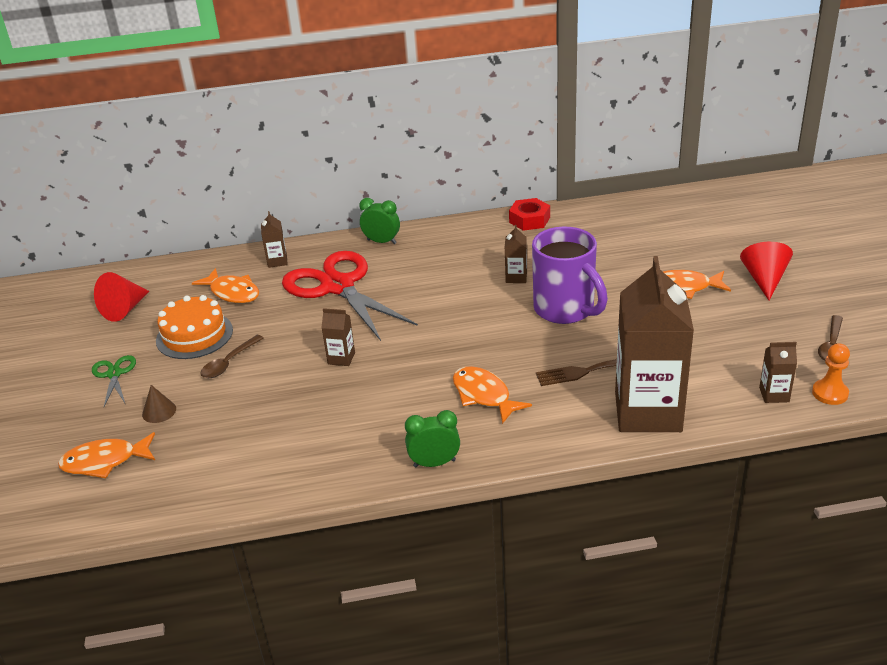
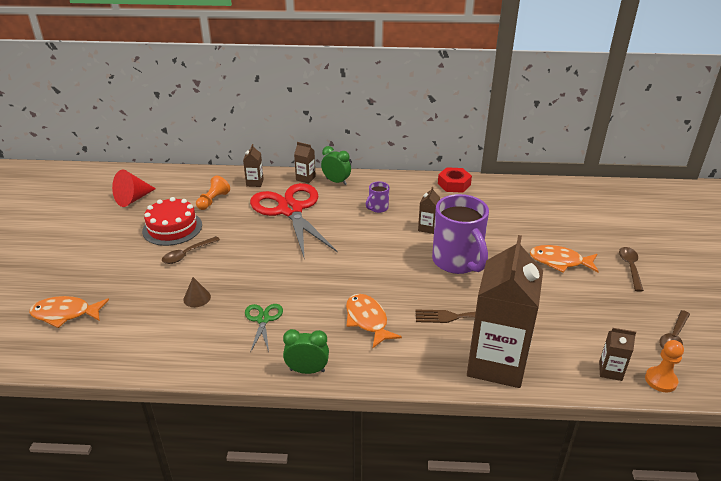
camera: 10 degrees right, 0 degrees up
(114, 374) = (103, 246): green scissors -> green scissors (263, 320)
(159, 411) = (121, 282): brown cone -> brown cone (197, 298)
(194, 335) = (172, 228): orange cake -> red cake
(232, 292) = (213, 200): orange fish -> orange pawn
(341, 358) = (270, 267): brown carton -> brown carton (305, 178)
(446, 265) = (378, 208): none -> purple mug
(764, 280) = (630, 268): red cone -> brown spoon

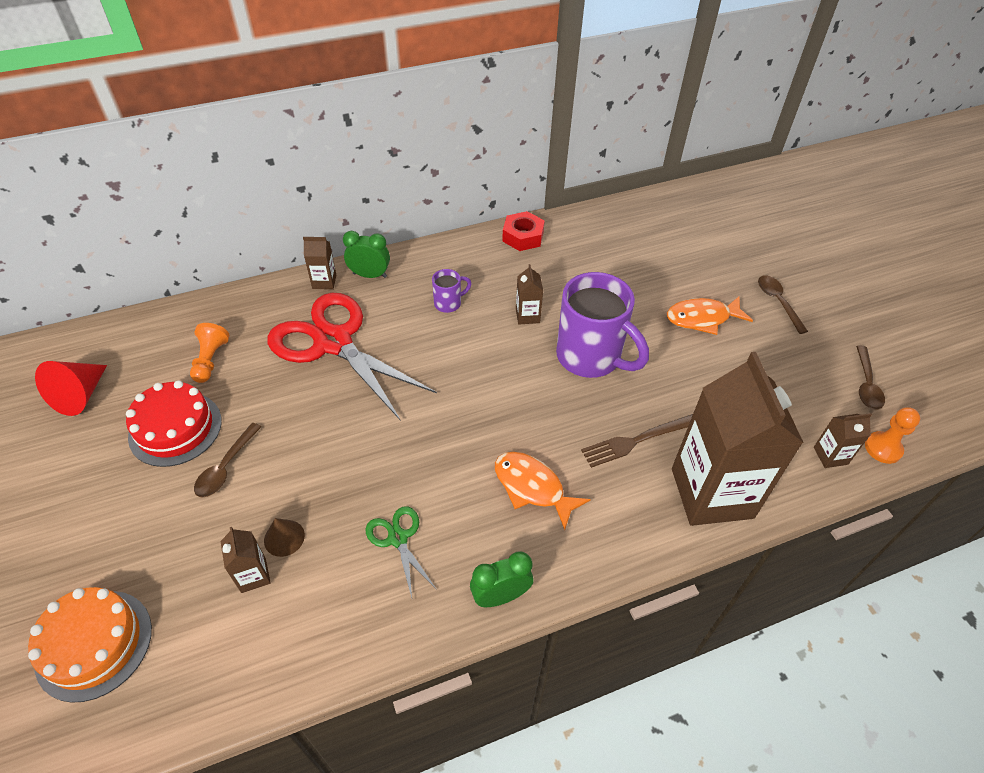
camera: 25 degrees left, 15 degrees up
(65, 314) = (94, 644): orange fish -> orange cake
(255, 183) = (255, 310): brown carton -> brown carton (253, 575)
(378, 208) = (448, 303): purple mug -> purple mug turned 135 degrees counterclockwise

